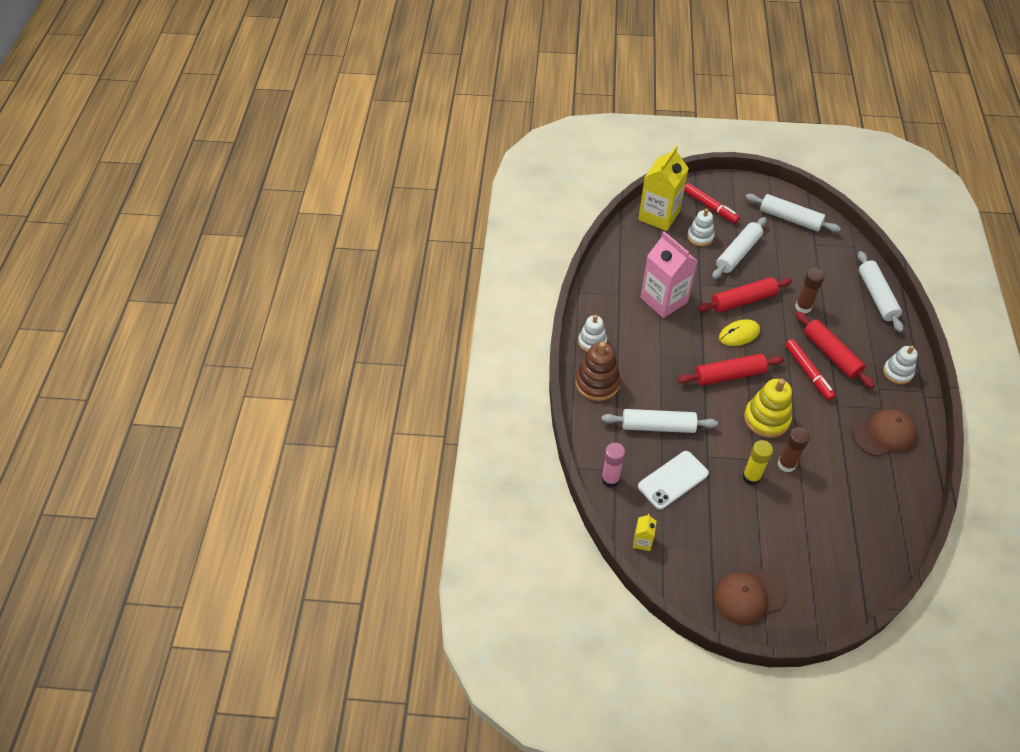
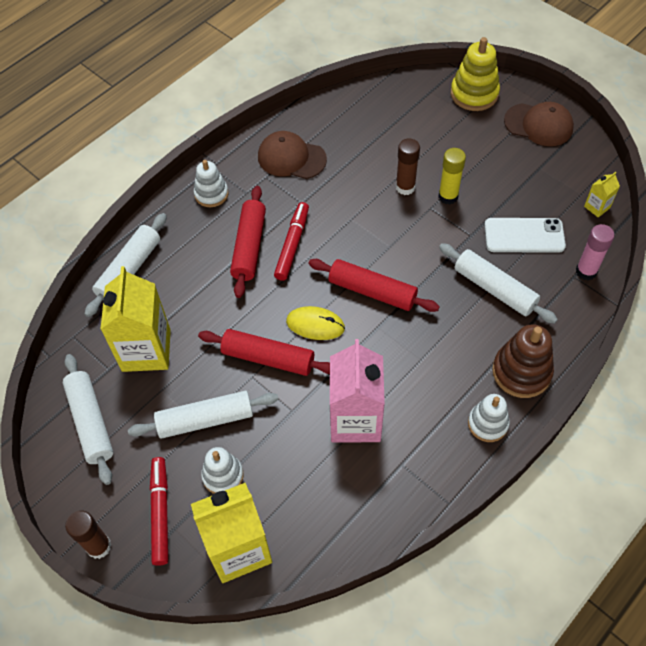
camera: 140 degrees left, 5 degrees up
(766, 419) = (380, 231): yellow stacking toy -> yellow stacking toy (474, 94)
(803, 307) = (215, 308): brown glue stick -> brown glue stick (99, 546)
(809, 264) = (146, 350): none -> yellow carton

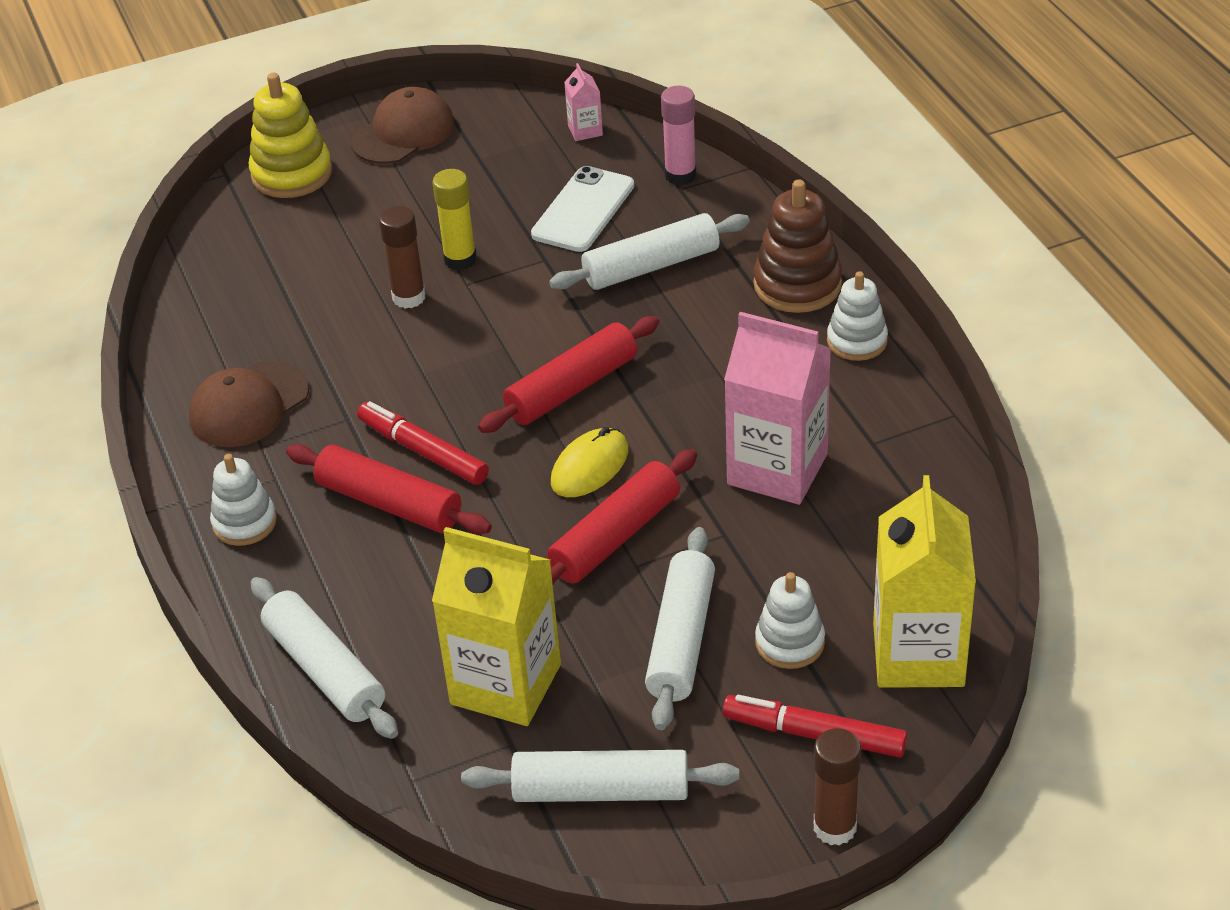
camera: 65 degrees left, 15 degrees down
(597, 207) = (585, 130): yellow carton -> pink carton

